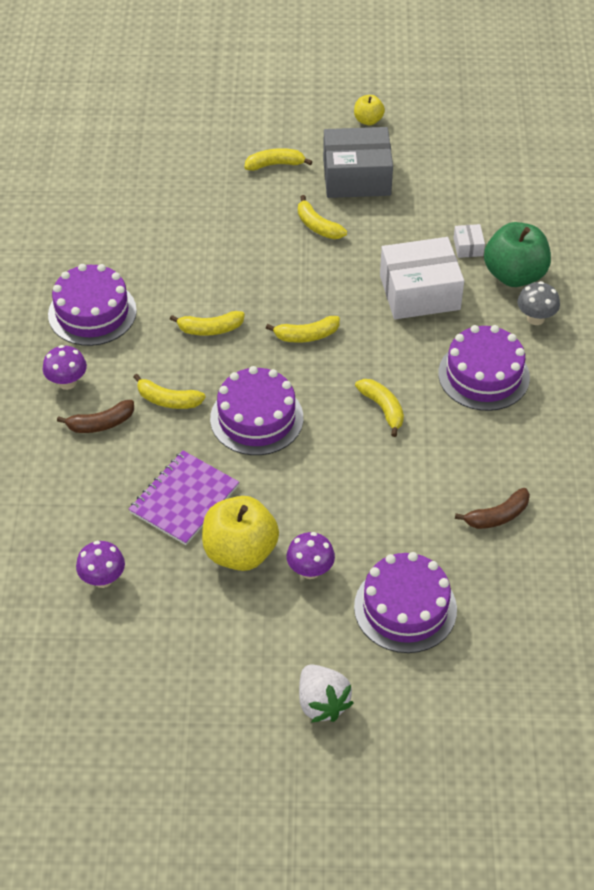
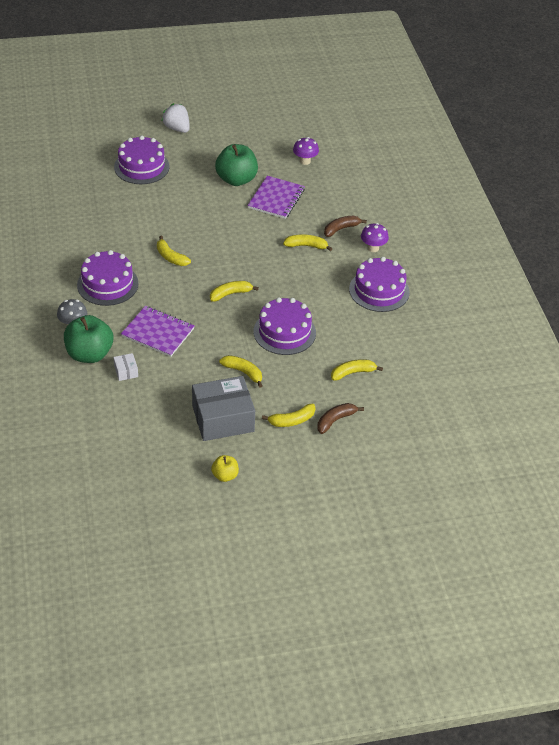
camera: 165 degrees right, 5 degrees down
(210, 329) = (296, 290): yellow banana -> yellow banana (353, 373)
(240, 552) = (236, 179): yellow apple -> green apple
(256, 418) = (248, 243): purple cake -> purple cake (284, 332)
(310, 570) = (196, 176): purple mushroom -> none
(419, 292) = (158, 332): white box -> purple notebook
(497, 516) = (94, 211): brown banana -> brown banana (335, 420)

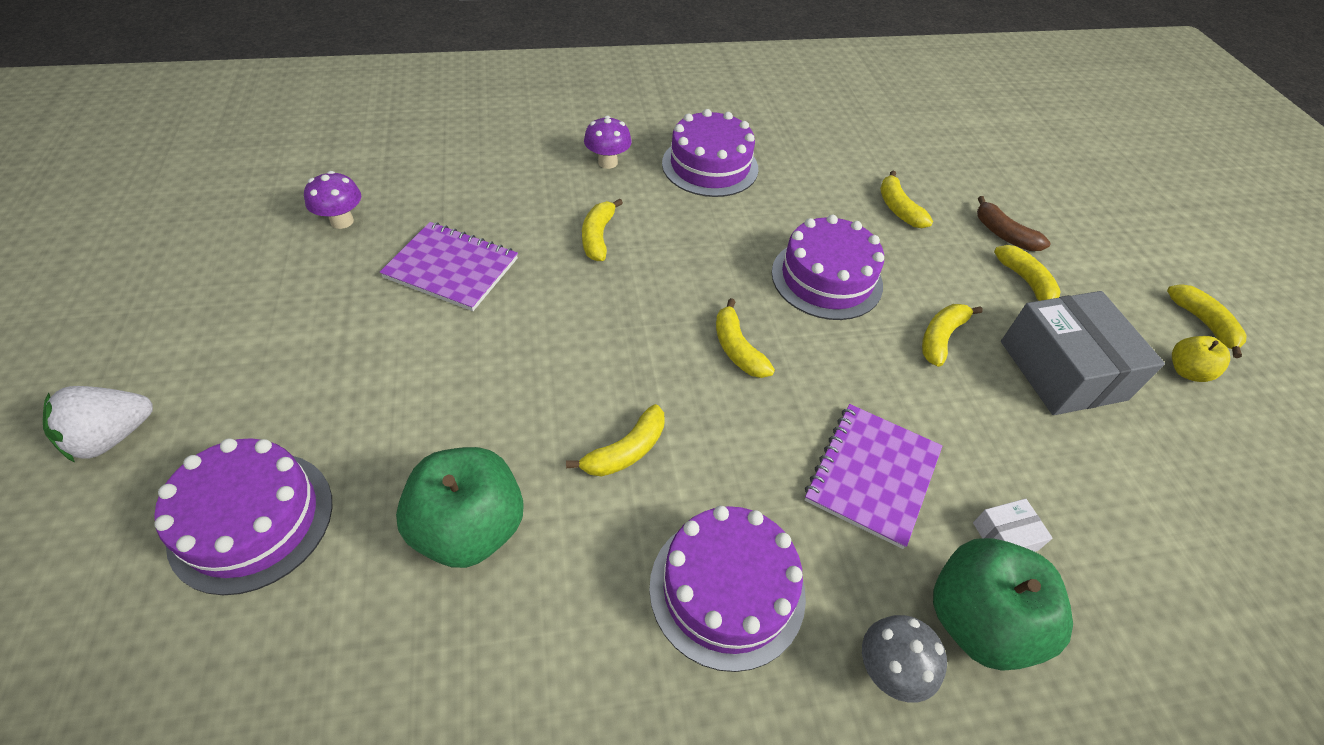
camera: 90 degrees left, 5 degrees up
(236, 179) = (370, 326): green apple -> green apple (470, 528)
(264, 499) = (1203, 323): none -> yellow banana
(341, 229) = (555, 192): brown banana -> none

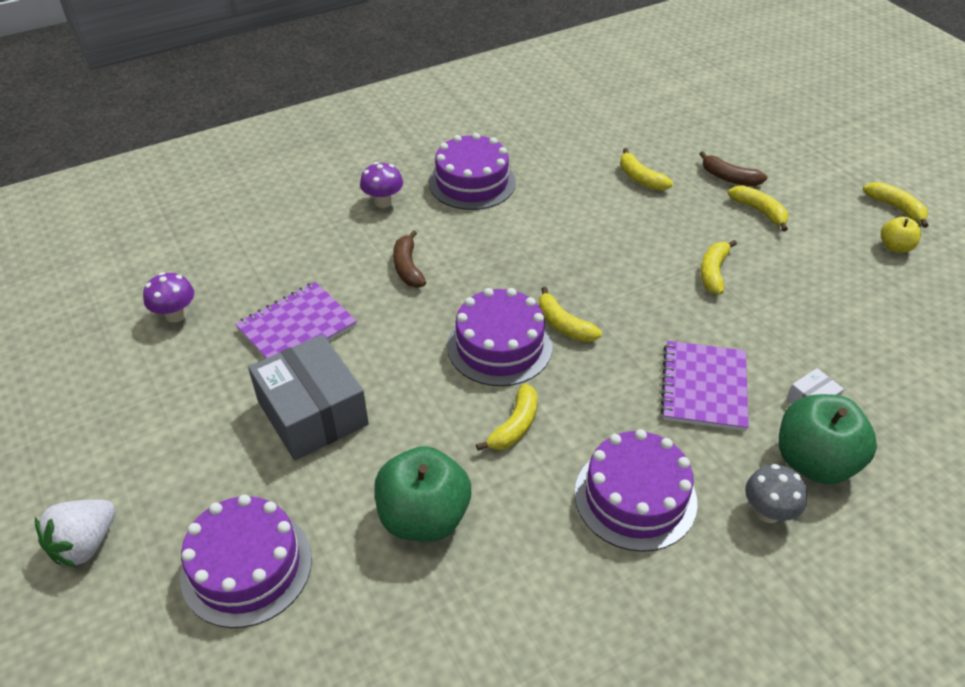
camera: 15 degrees left, 5 degrees down
(451, 268) = (297, 327): purple notebook -> purple notebook turned 45 degrees counterclockwise
(598, 237) = (408, 267): yellow banana -> brown banana
(826, 278) = (608, 250): purple cake -> purple cake (499, 346)
(1062, 370) = (809, 271): grey box -> grey box (312, 413)

